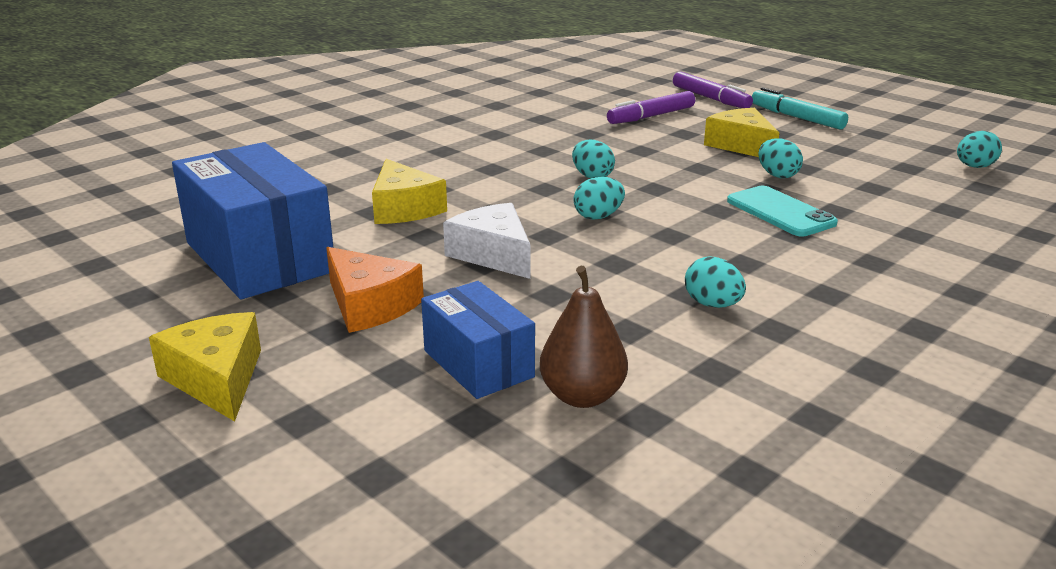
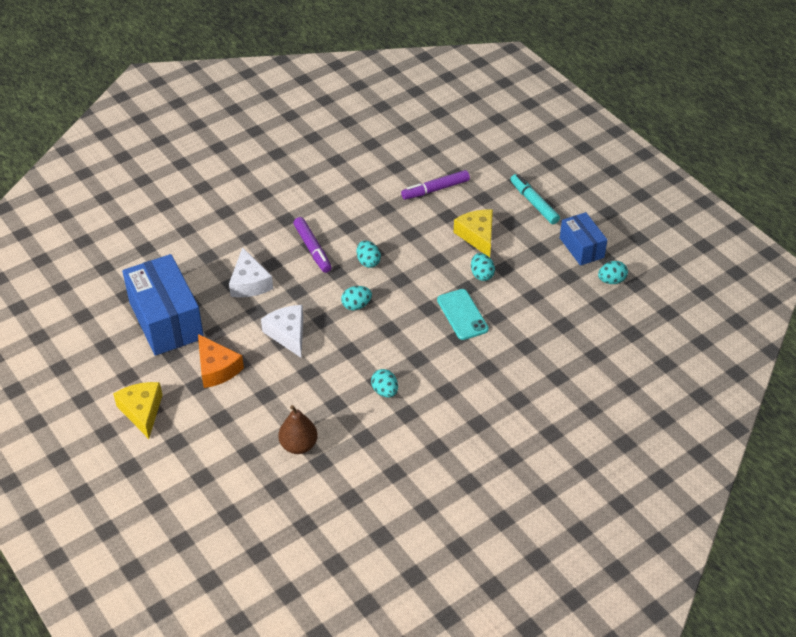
camera: 10 degrees right, 20 degrees up
(404, 208) = (249, 283): yellow cheese -> white cheese
(478, 364) = (259, 418): blue box -> blue box (581, 248)
(710, 98) = (488, 168): purple marker -> purple marker (312, 249)

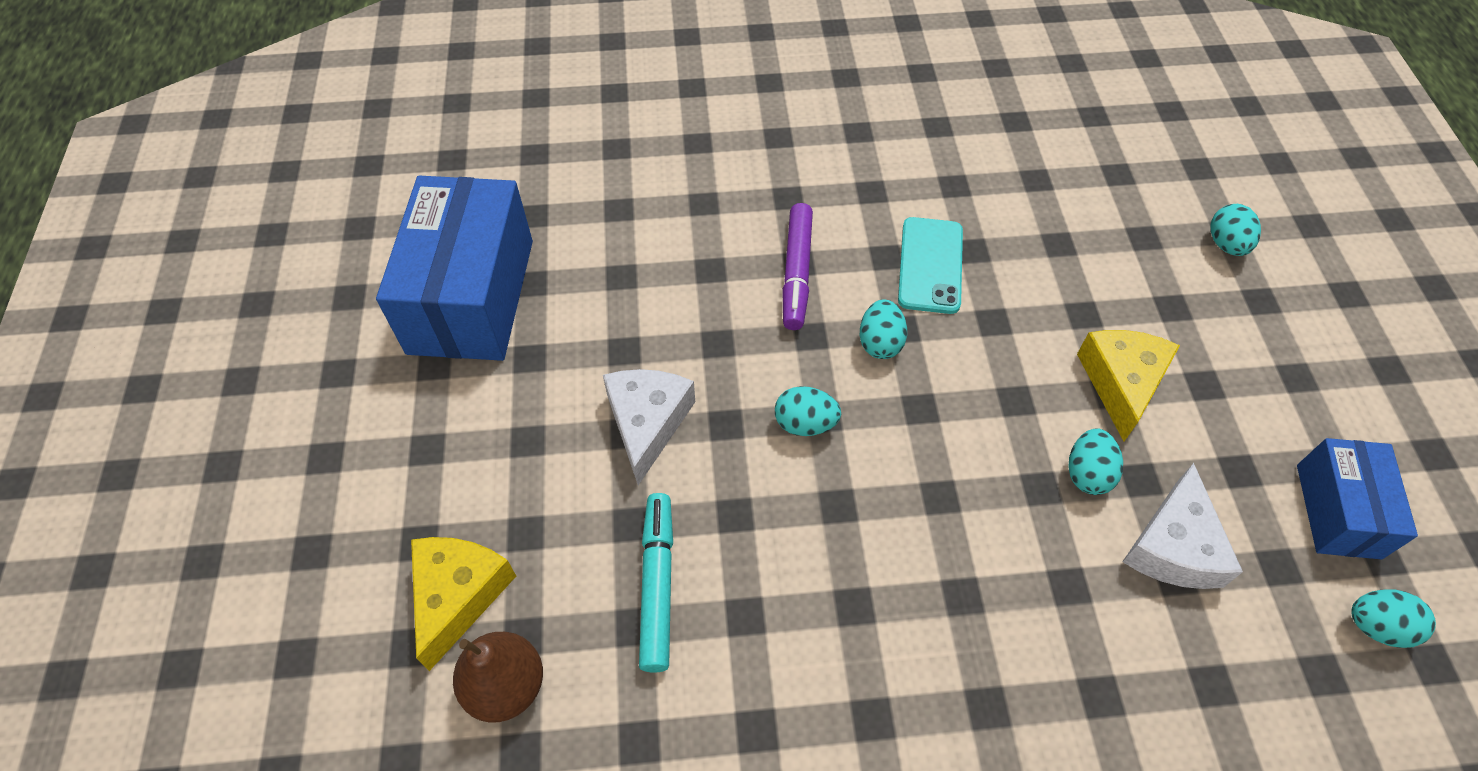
camera: 30 degrees right, 10 degrees up
(142, 411) = (305, 455): yellow cheese -> yellow cheese (458, 595)
(217, 368) = (482, 432): orange cheese -> none
(249, 283) = (650, 289): white cheese -> white cheese (1174, 546)
(385, 391) = (745, 649): turquoise egg -> turquoise egg (1226, 244)
(435, 189) = (1087, 252): purple marker -> none
(462, 314) = (1000, 547): turquoise phone -> turquoise phone (930, 265)
(534, 203) = (1274, 363): turquoise marker -> turquoise marker (657, 585)

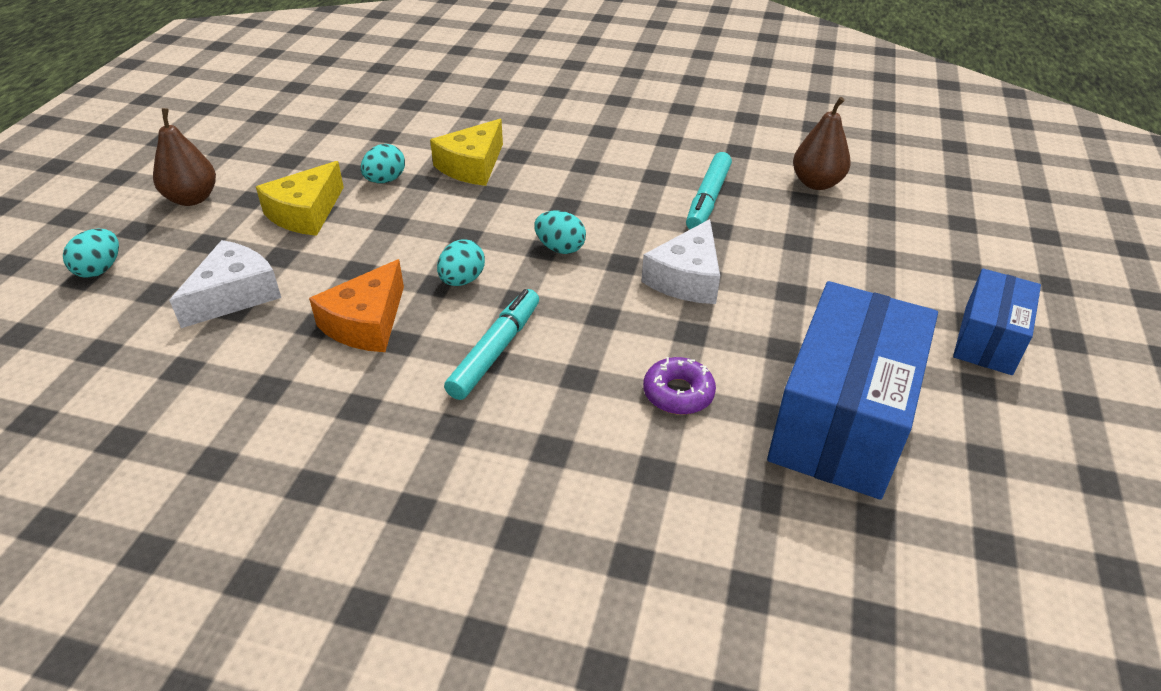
camera: 160 degrees left, 15 degrees down
(458, 595) = (849, 224): yellow cheese -> yellow cheese (472, 166)
(618, 280) = (678, 393): none -> purple donut
(796, 272) = (495, 351): purple marker -> turquoise marker
(930, 265) = (366, 323): turquoise phone -> orange cheese
(1174, 546) = (371, 144): white cheese -> white cheese (234, 295)
(1264, 362) = (192, 198): none -> brown pear
(1338, 511) = (258, 134): blue box -> blue box (988, 340)
(1376, 626) = (304, 100): turquoise egg -> none

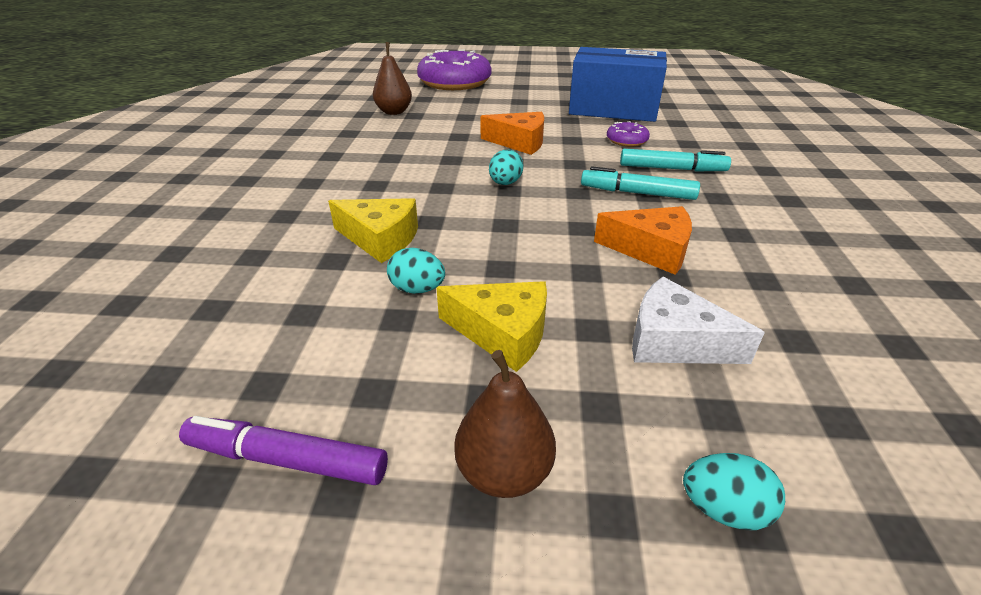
camera: 100 degrees left, 5 degrees down
(259, 135) = (287, 459): none -> purple marker
(462, 280) = (568, 216): turquoise egg -> none
(686, 278) = (519, 142): white cheese -> orange cheese
(708, 199) = (421, 140): turquoise marker -> turquoise marker (672, 169)
(978, 247) = (454, 82): none -> purple donut
(988, 340) = (532, 84): blue box -> none

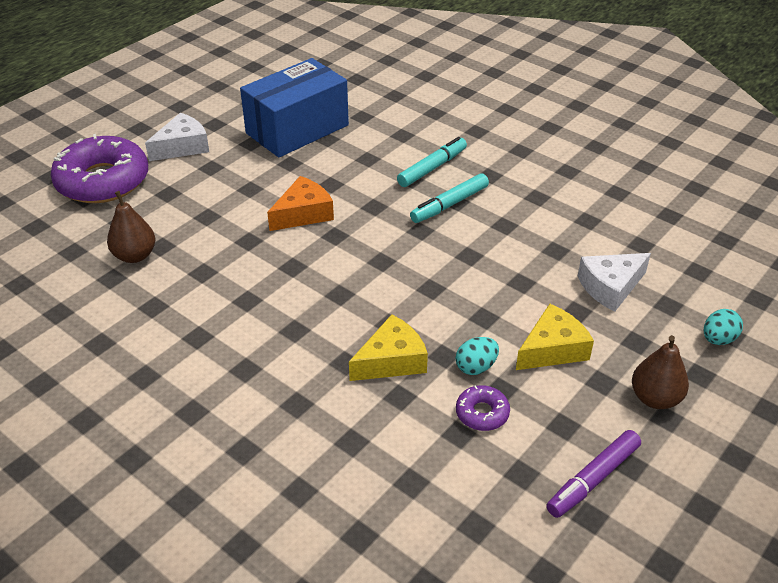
camera: 55 degrees left, 5 degrees up
(505, 183) = (369, 258): turquoise egg -> none
(525, 88) = (182, 147): none -> white cheese
(627, 140) = (364, 159): purple donut -> purple donut (482, 413)
(651, 250) = (522, 242): orange cheese -> none

